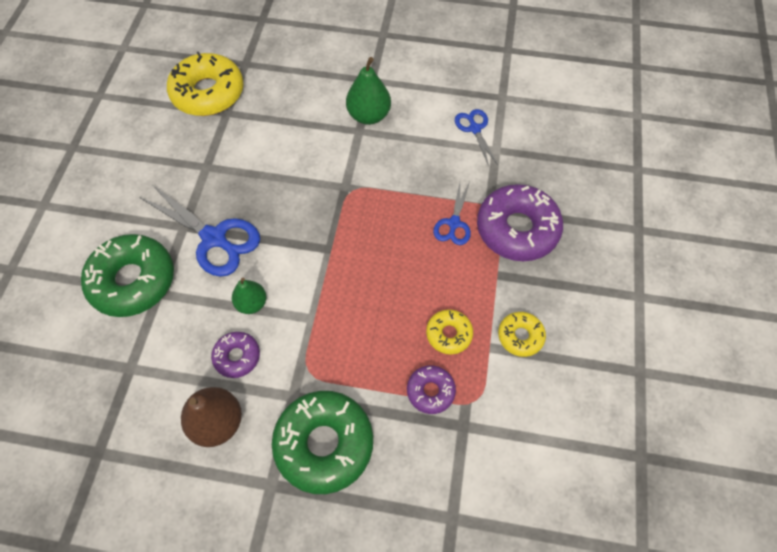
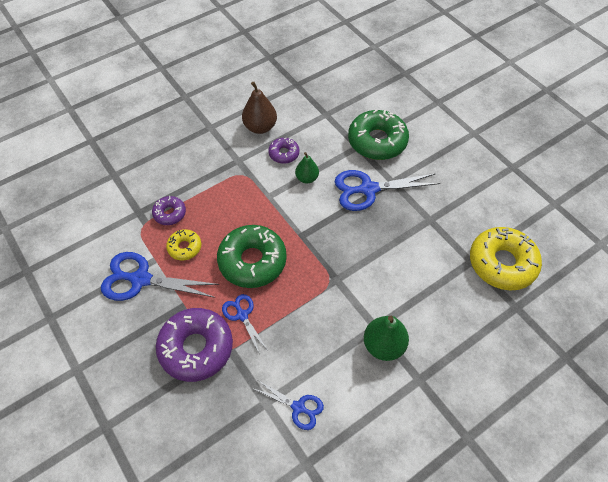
camera: 135 degrees right, 5 degrees down
(324, 444) = (202, 155): green donut -> green donut (252, 261)
(520, 336) = (140, 279): yellow donut -> blue scissors

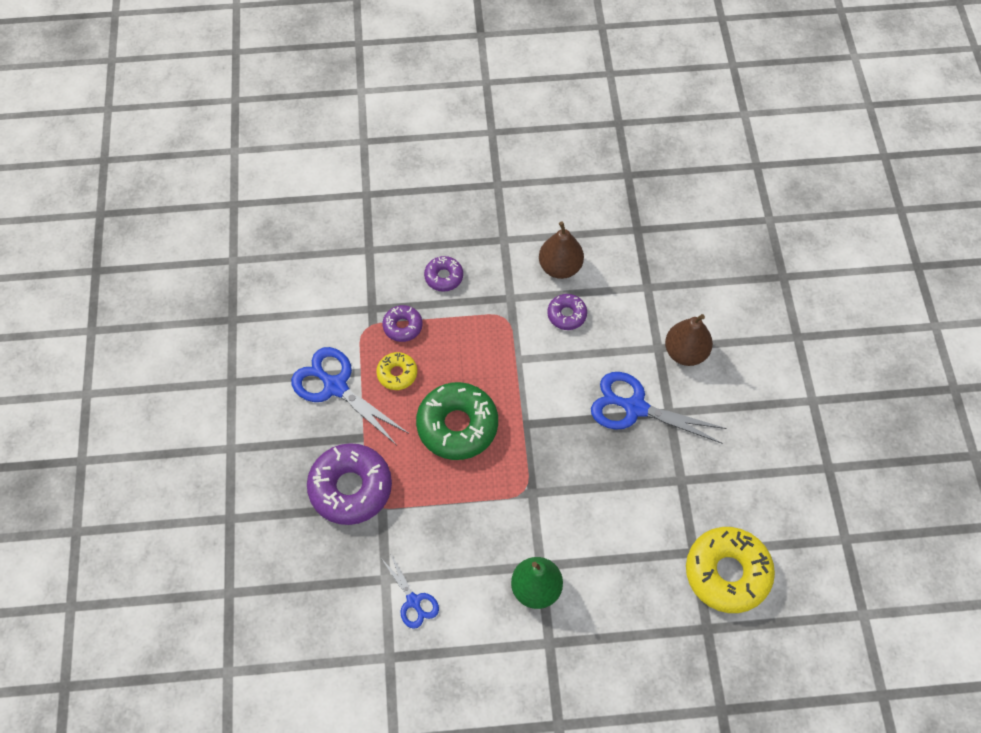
camera: 30 degrees right, 5 degrees up
(181, 168) = (444, 277): none -> purple donut
(242, 315) = (413, 479): blue scissors -> none
(307, 178) = (574, 358): green pear -> none
(377, 141) = (685, 352): green donut -> brown pear

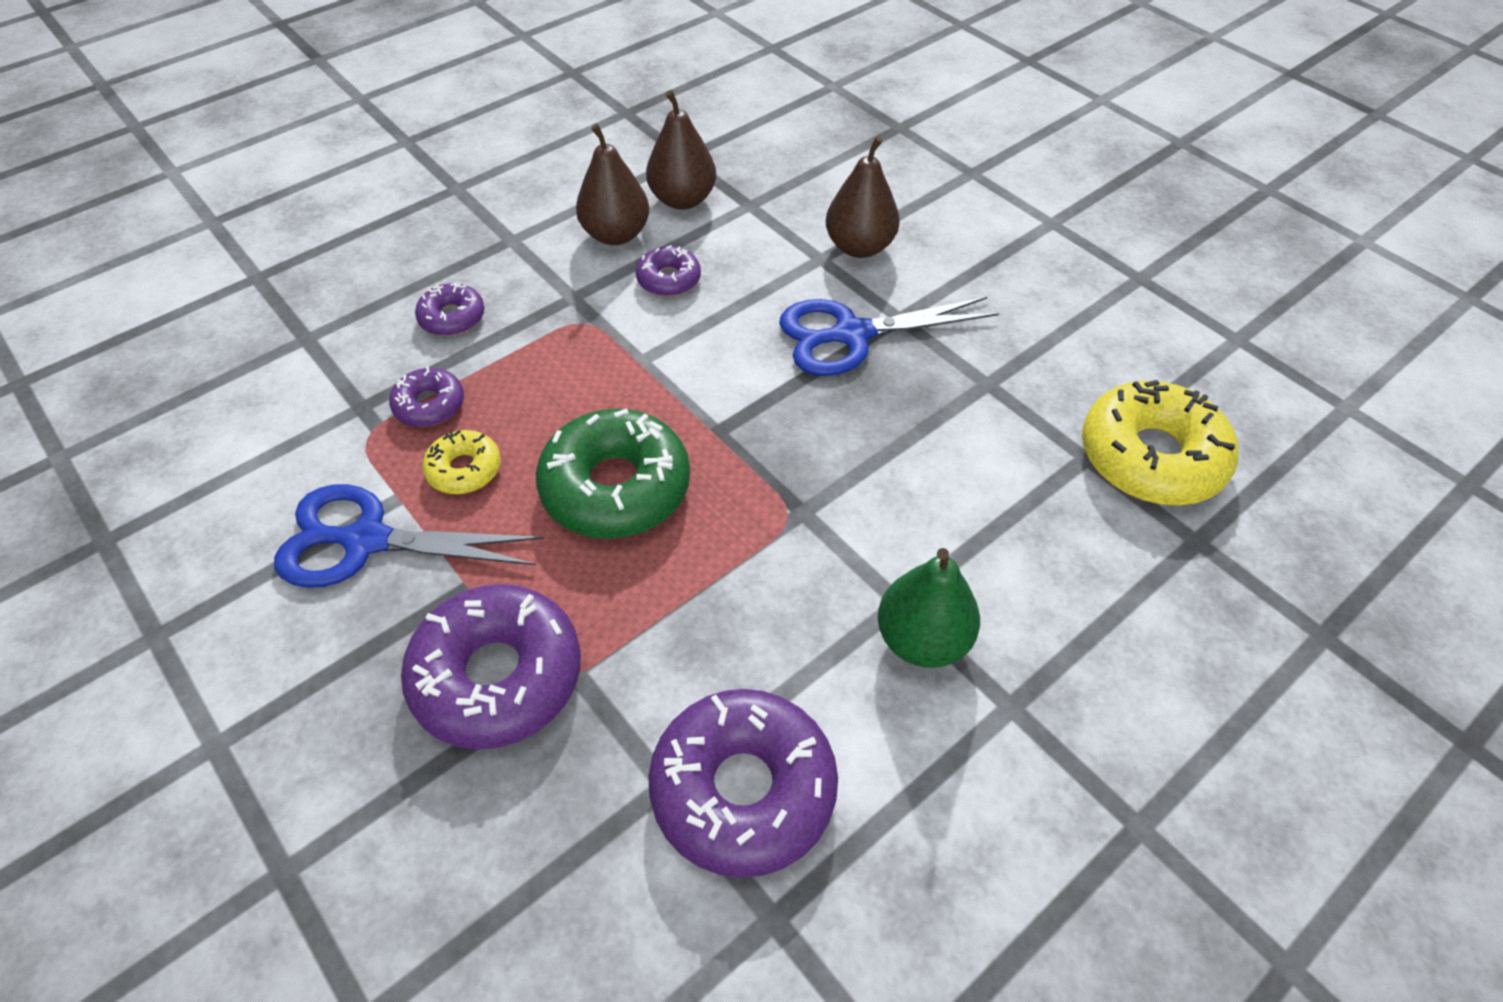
camera: 35 degrees left, 10 degrees down
(413, 601) = (743, 789): blue scissors -> purple donut
(613, 262) = (682, 199): none -> brown pear

